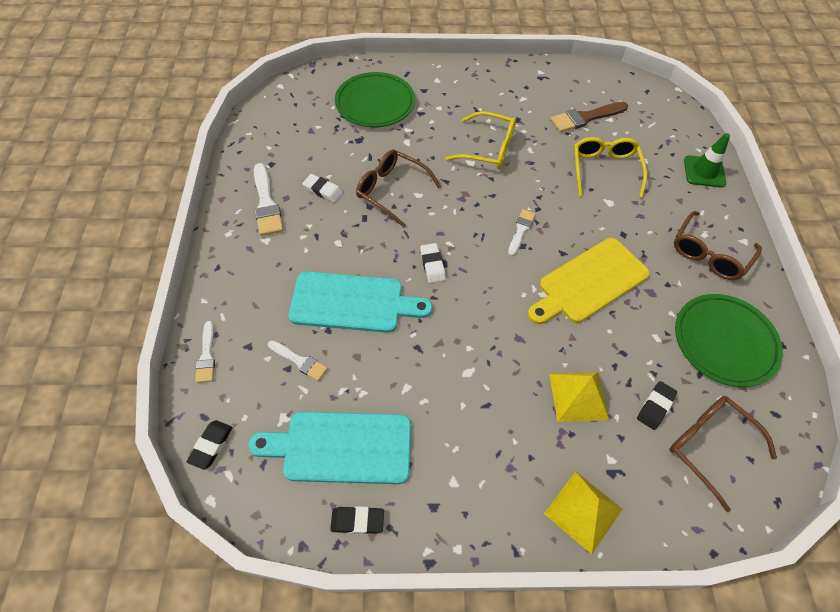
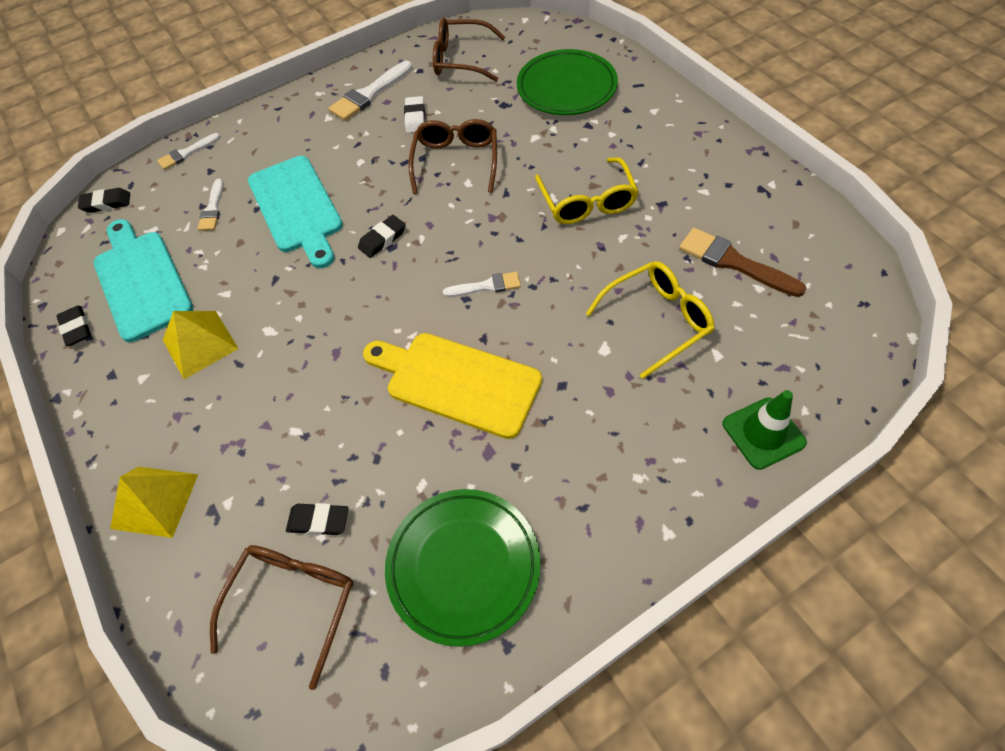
camera: 65 degrees right, 0 degrees up
(432, 265) = (382, 239): white eraser -> black eraser
(578, 396) = (291, 438): yellow pyramid -> yellow pyramid (200, 344)
(709, 253) = (607, 495): brown glasses -> brown glasses (462, 60)

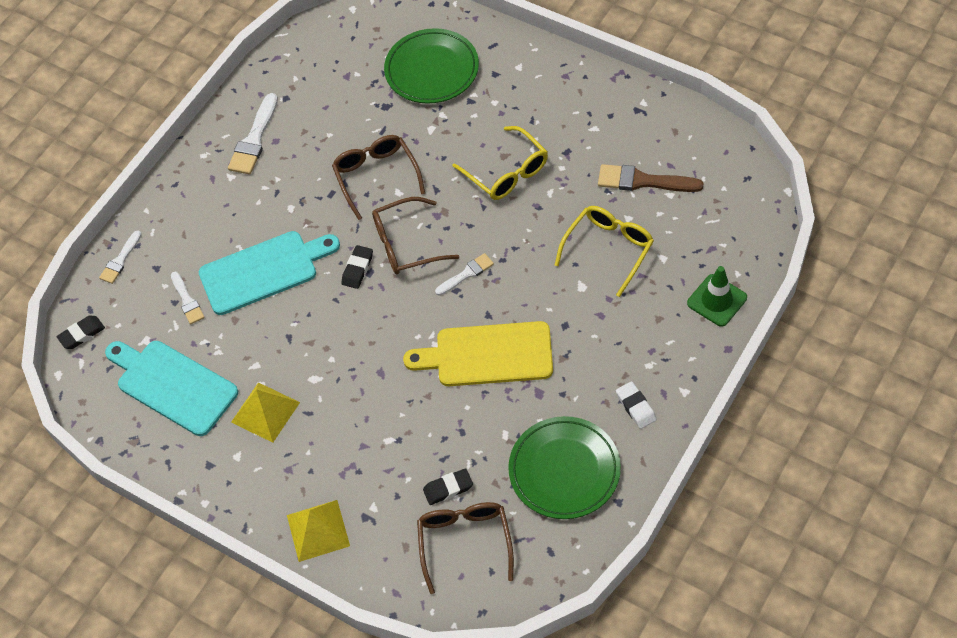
camera: 25 degrees left, 0 degrees up
(77, 328) = (148, 444): black eraser -> none
(297, 208) = (264, 271): turquoise cutting board -> turquoise cutting board turned 60 degrees counterclockwise
(415, 118) = (313, 148): white eraser -> white eraser (635, 407)
(462, 60) = (319, 73): brown glasses -> brown glasses (407, 244)

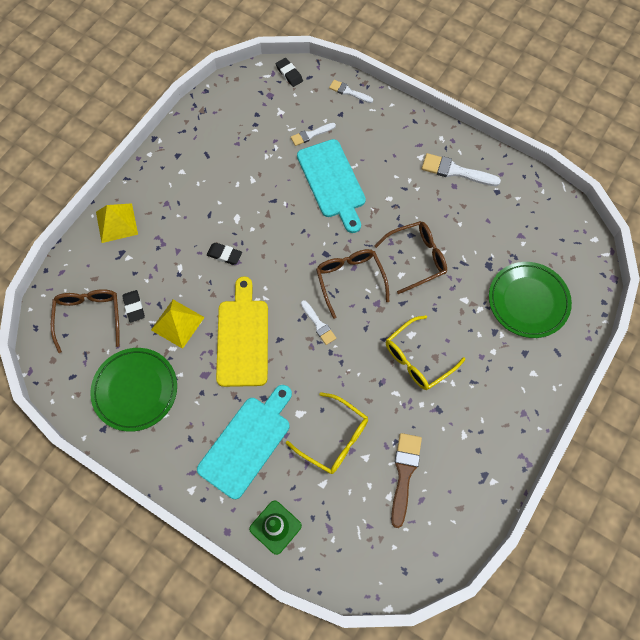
camera: 85 degrees right, 10 degrees up
(172, 385) = (242, 130): turquoise cutting board -> turquoise cutting board (247, 442)
(265, 412) = (213, 187): yellow pyramid -> yellow pyramid (177, 323)
(357, 269) = (329, 245): black eraser -> black eraser (224, 255)
(465, 543) = (89, 318): brown glasses -> brown glasses turned 90 degrees counterclockwise
(635, 407) = (182, 449): white eraser -> none

